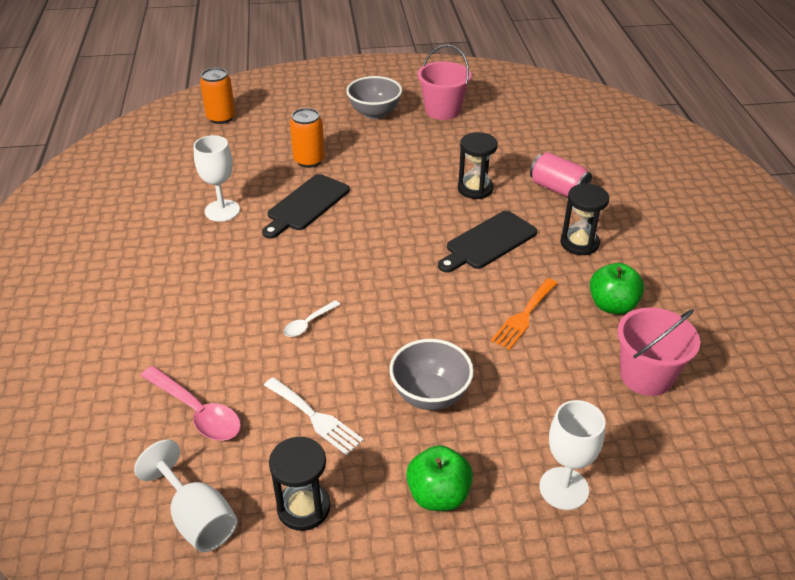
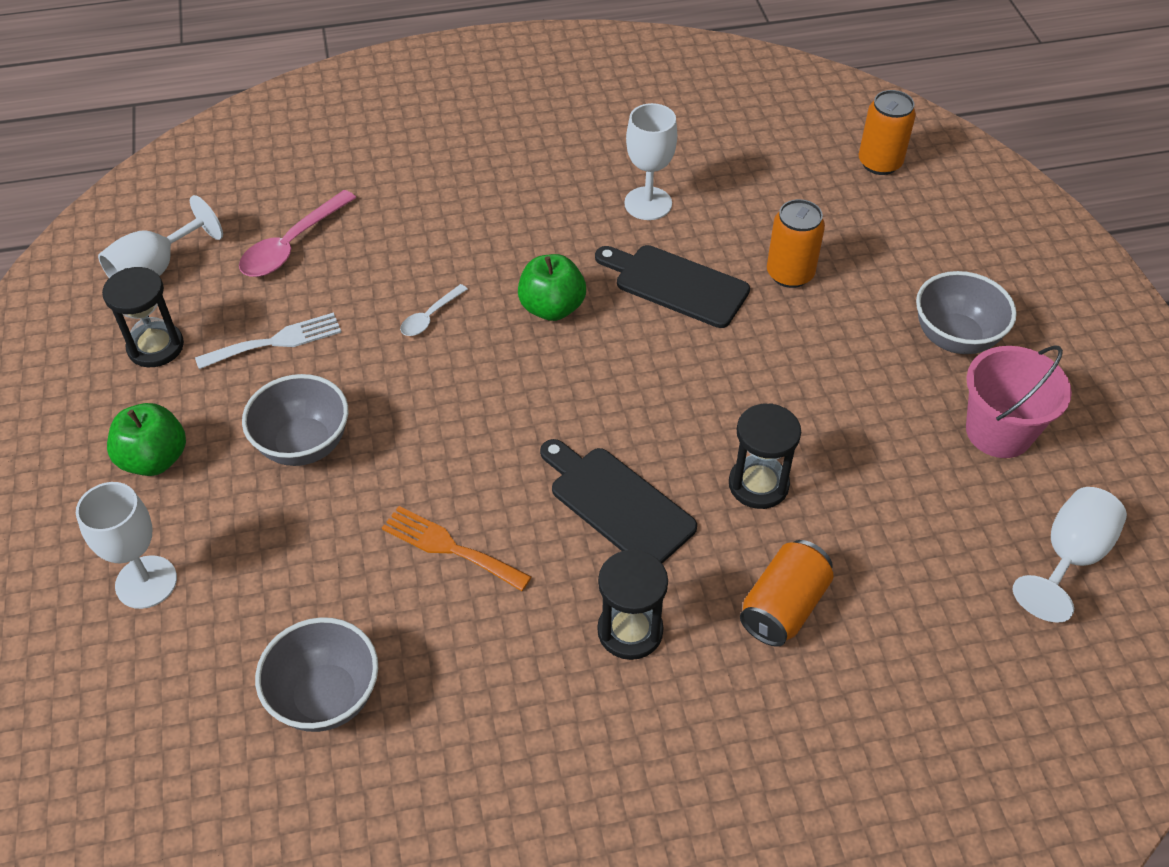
camera: 85 degrees right, 10 degrees up
(308, 323) = (430, 317): white spoon -> white spoon turned 90 degrees counterclockwise
(315, 417) = (276, 341): white fork -> white fork turned 150 degrees counterclockwise
(521, 104) = (1069, 557): none -> white goblet
(558, 189) = (783, 607): pink can -> orange can
(612, 305) = (477, 666): green apple -> green apple (552, 308)
(646, 376) = (326, 697): pink bucket -> grey bowl

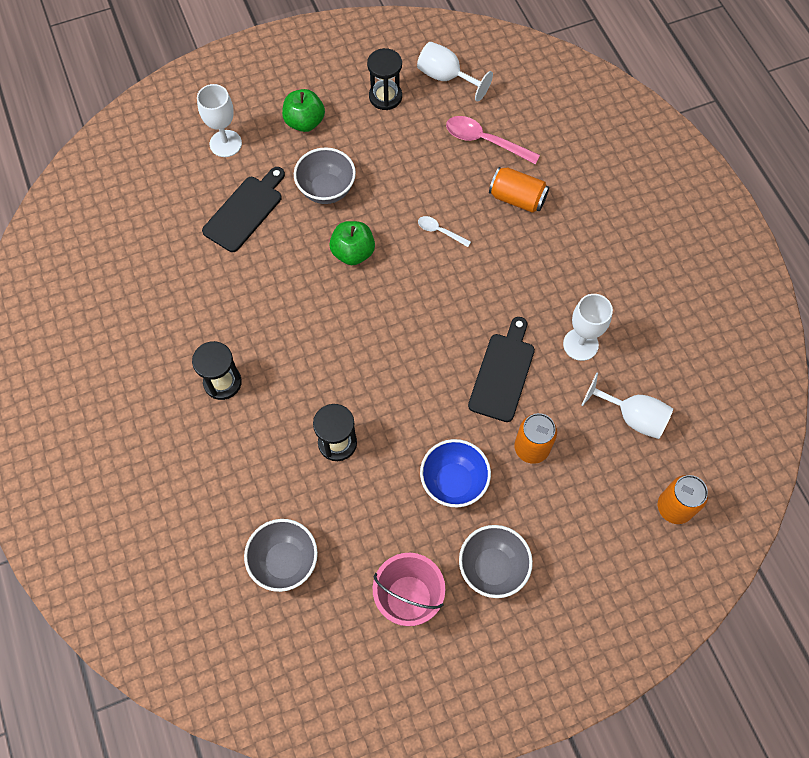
camera: 80 degrees right, 15 degrees up
(276, 341) = (402, 155): white fork -> none
(326, 697) = (167, 242): grey bowl -> grey bowl (284, 561)
(450, 547) = (266, 280): orange fork -> none
(552, 308) = (463, 300): green apple -> green apple (353, 252)
(617, 503) = (310, 363): black cutting board -> black cutting board (245, 211)
(783, 607) = (248, 465): orange can -> orange can (517, 198)
(832, 359) = (453, 482): none -> blue bowl
(1069, 557) = (308, 643): white goblet -> white goblet (632, 416)

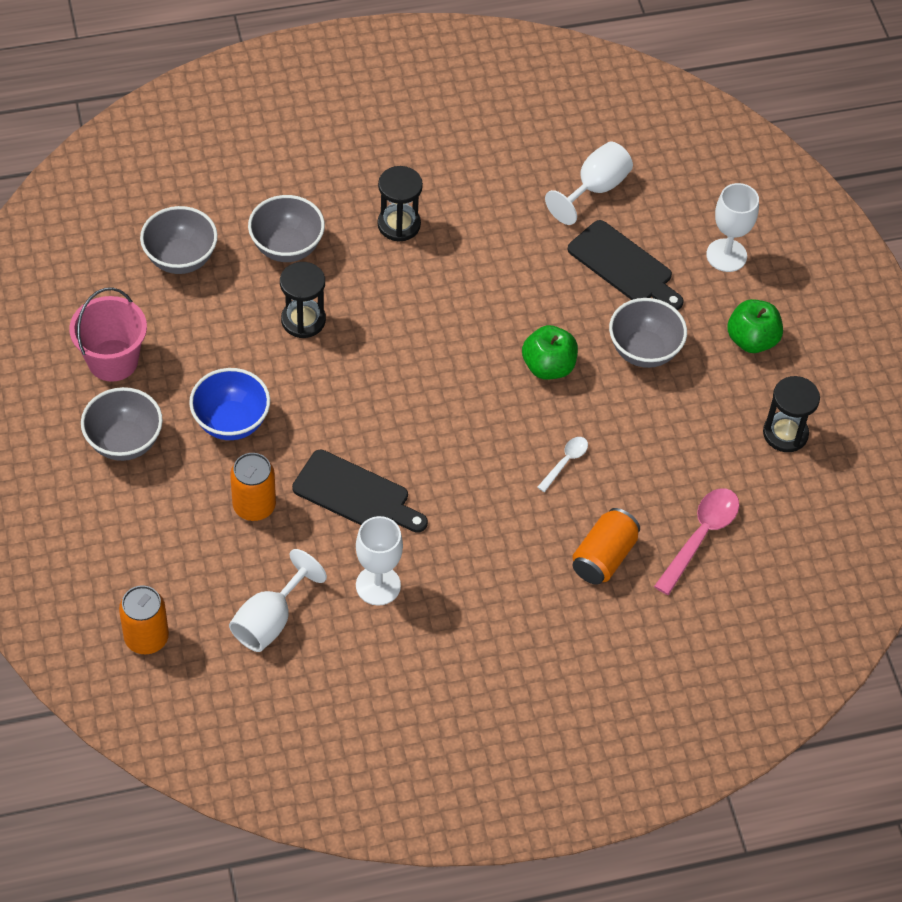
camera: 95 degrees right, 10 degrees down
(259, 470) = (287, 247): none -> grey bowl
(446, 77) = (812, 509): white goblet -> white goblet (595, 189)

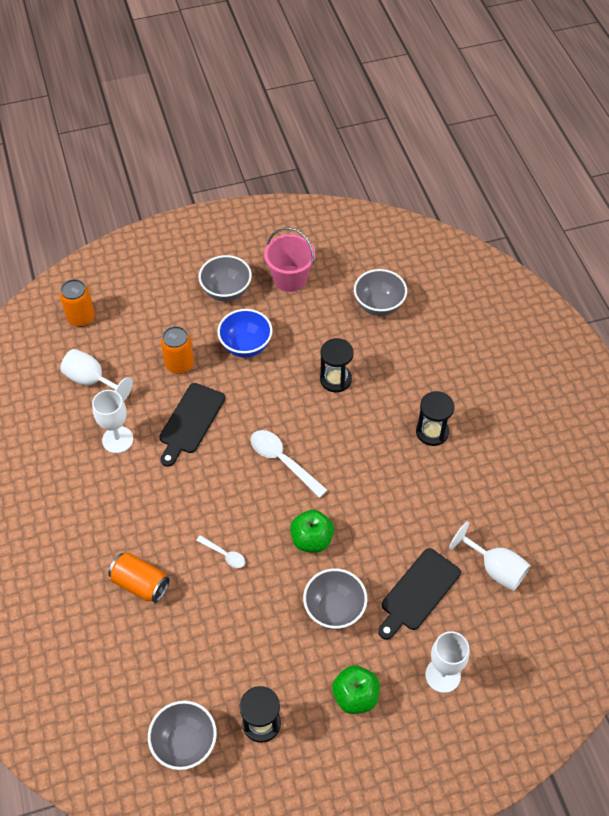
camera: 90 degrees right, 0 degrees up
(287, 247) = (399, 364): grey bowl -> grey bowl (185, 743)
(429, 390) = (283, 461): none -> white spoon
(700, 536) = (159, 654): pink spoon -> none

